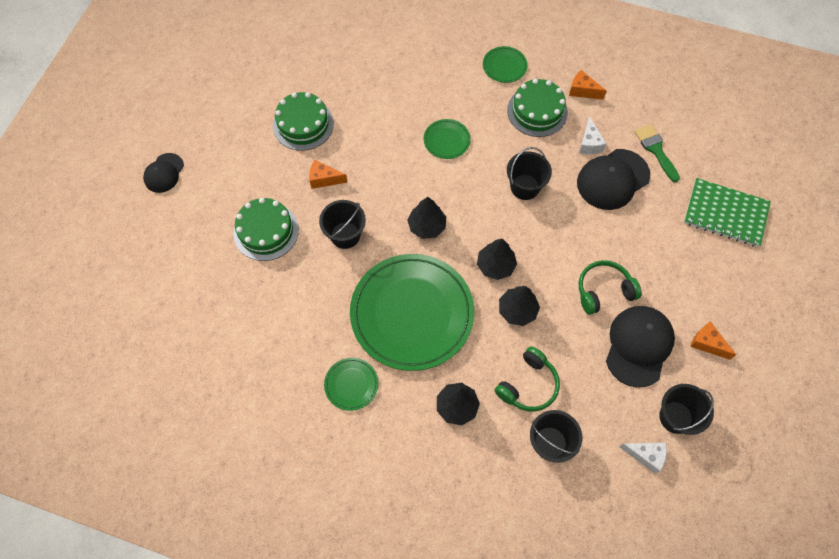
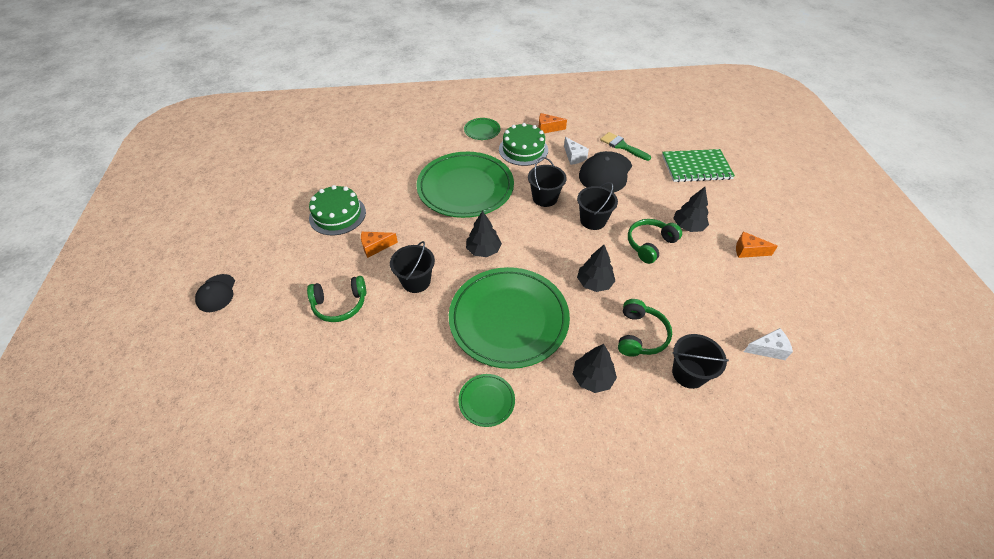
camera: 25 degrees left, 15 degrees down
(266, 231) = (340, 304): green cake -> green headphones
(446, 140) = (465, 188): green plate -> green plate, size x2.37
(495, 265) = (556, 258): black tree -> black tree (688, 226)
(638, 346) = (702, 272): black cap -> none
(675, 417) = (766, 310): black bucket -> black bucket (593, 220)

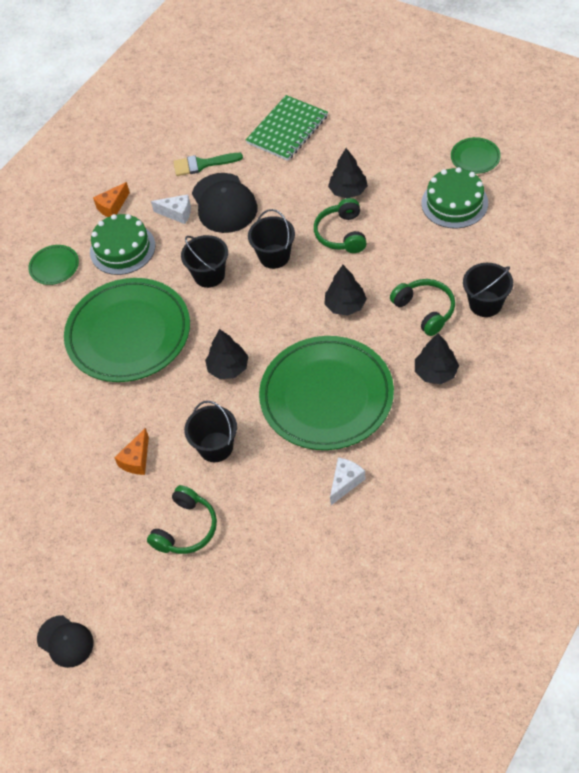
camera: 45 degrees left, 5 degrees up
(337, 215) = (53, 473): green cake -> green cake (454, 203)
(486, 401) = (394, 463): green plate -> green plate (475, 158)
(748, 251) = (412, 171): orange cheese -> none
(768, 349) = (508, 236): white cheese -> white cheese (345, 482)

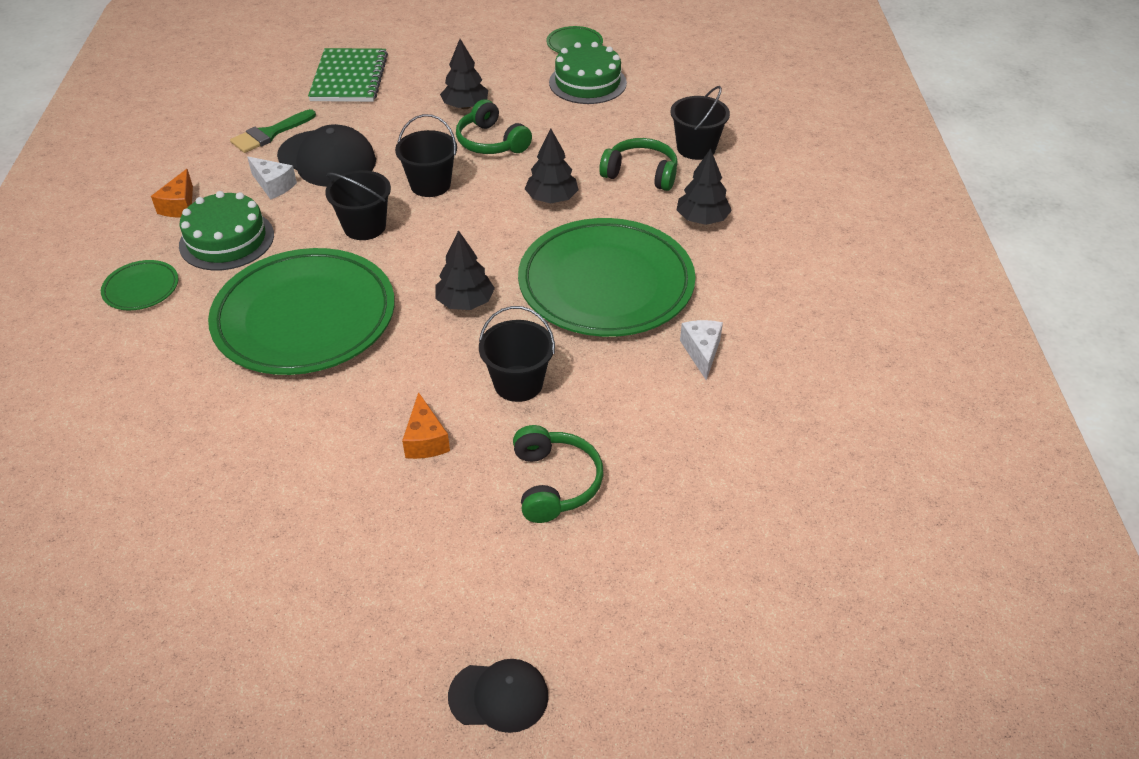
camera: 40 degrees left, 10 degrees down
(177, 213) = (273, 185): white cheese -> white cheese turned 60 degrees clockwise

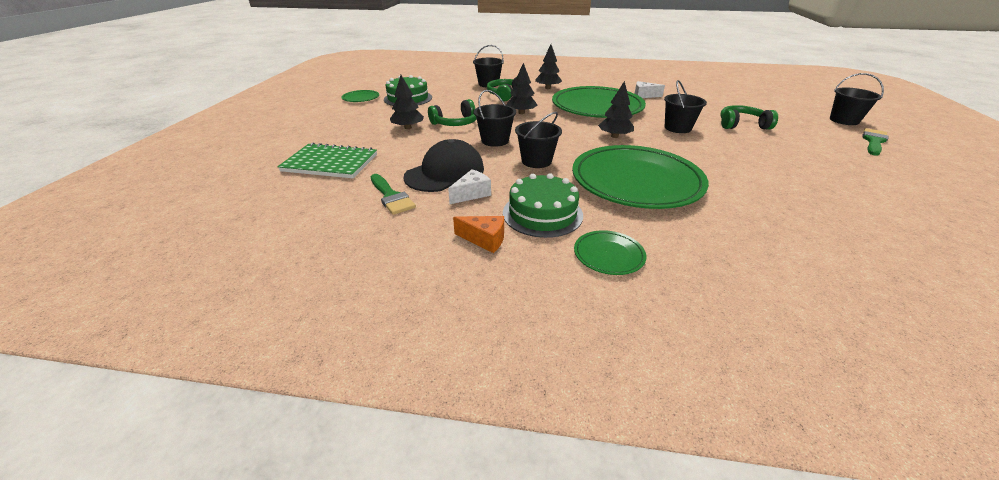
camera: 80 degrees left, 10 degrees down
(425, 440) = (730, 150): orange cheese -> none
(499, 696) = (873, 141): black cap -> green brush
(629, 692) = (844, 120): none -> black bucket

